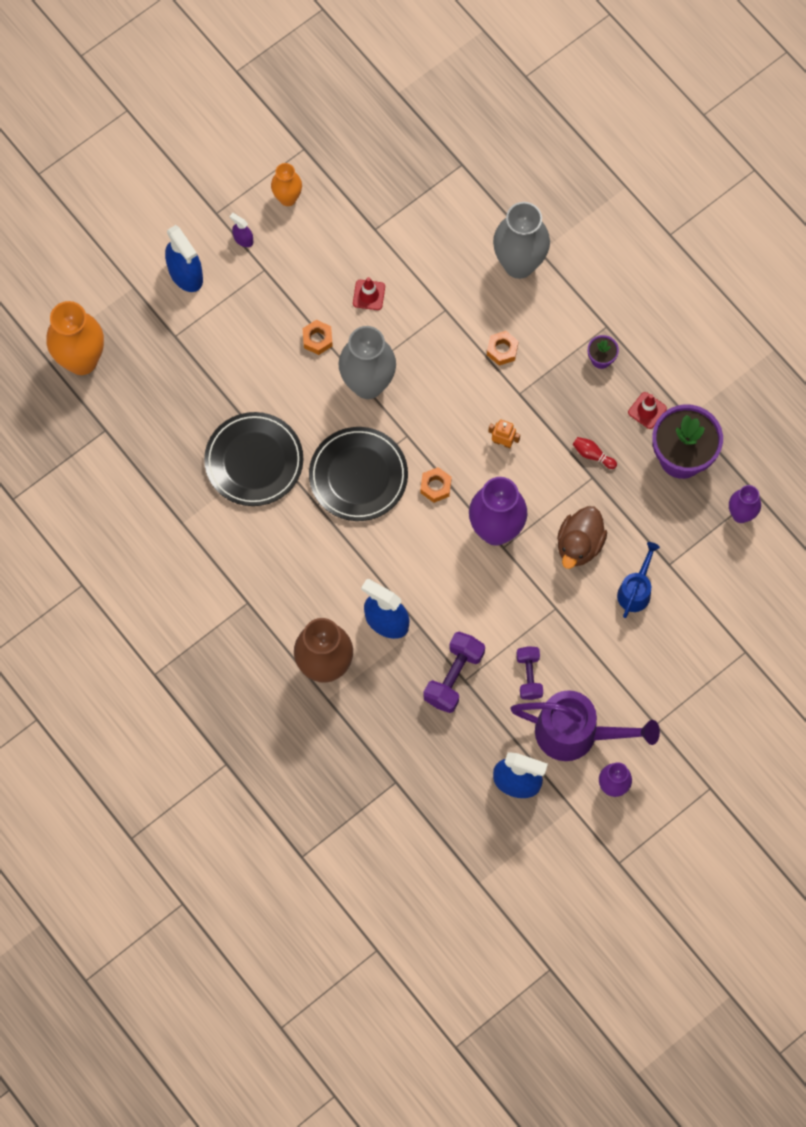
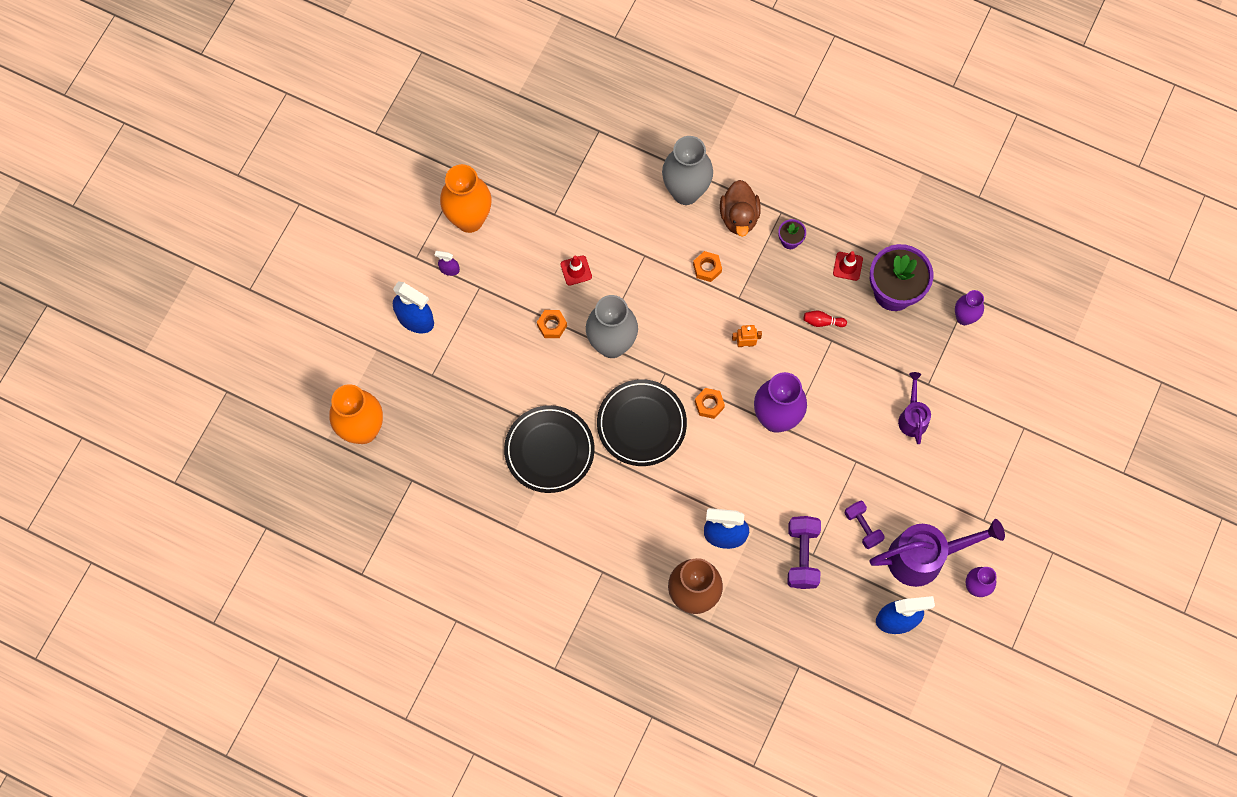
camera: 25 degrees left, 0 degrees up
(287, 198) = (469, 219): orange vase -> orange vase, size x1.79
(579, 544) = (848, 400): brown duck -> brown duck (739, 217)
(636, 590) = (912, 417): blue watering can -> purple watering can

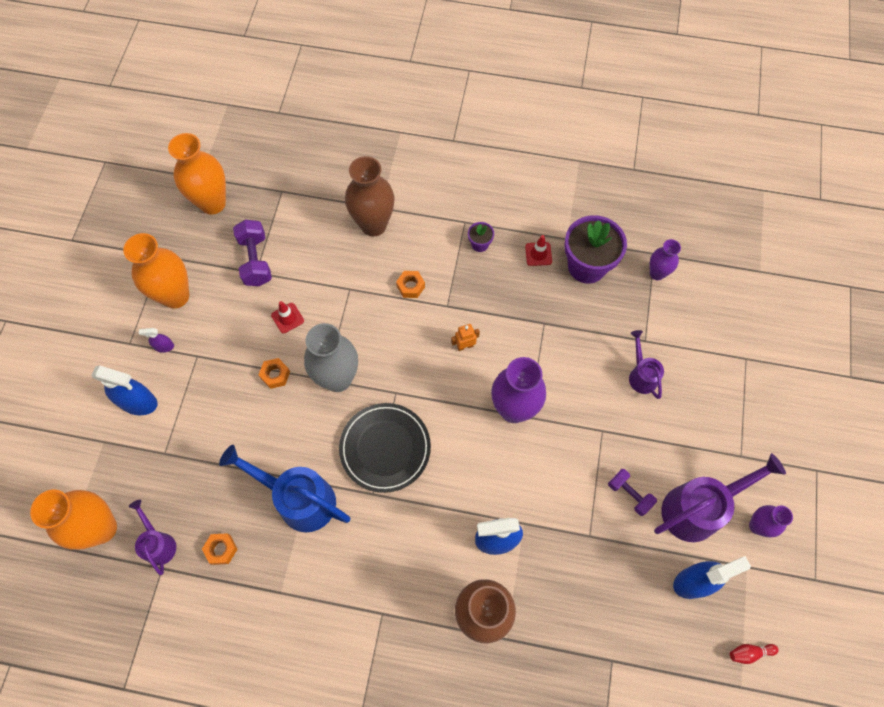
camera: 15 degrees left, 5 degrees down
(412, 457) = (158, 543): none -> purple watering can
(525, 127) = (213, 203): none -> orange vase
(549, 450) = (299, 499): black plate -> blue watering can
(685, 192) = (373, 225): grey vase -> brown vase
(709, 404) = (446, 412): orange nut -> orange nut (221, 549)
(739, 217) = (428, 234): brown duck -> none
(802, 556) = (580, 540): purple dumbbell -> purple dumbbell (256, 260)
(822, 322) = (530, 308): red bowling pin -> red bowling pin (749, 653)

